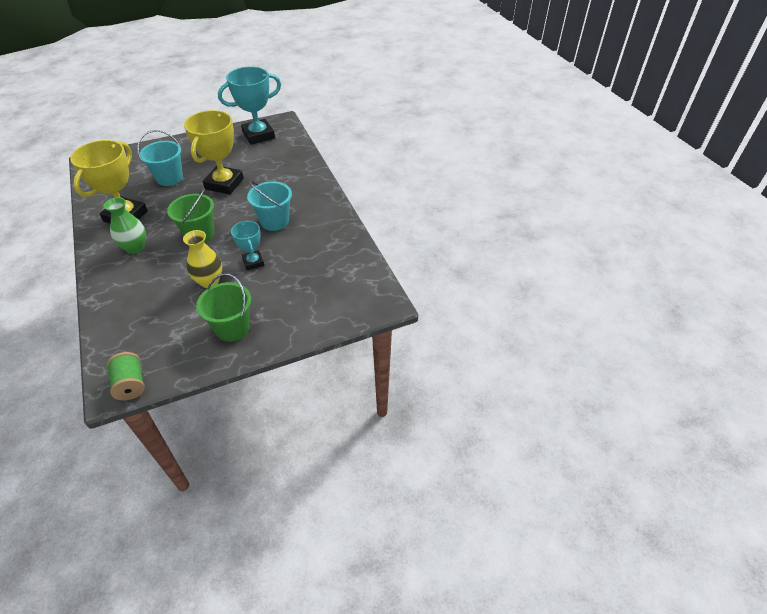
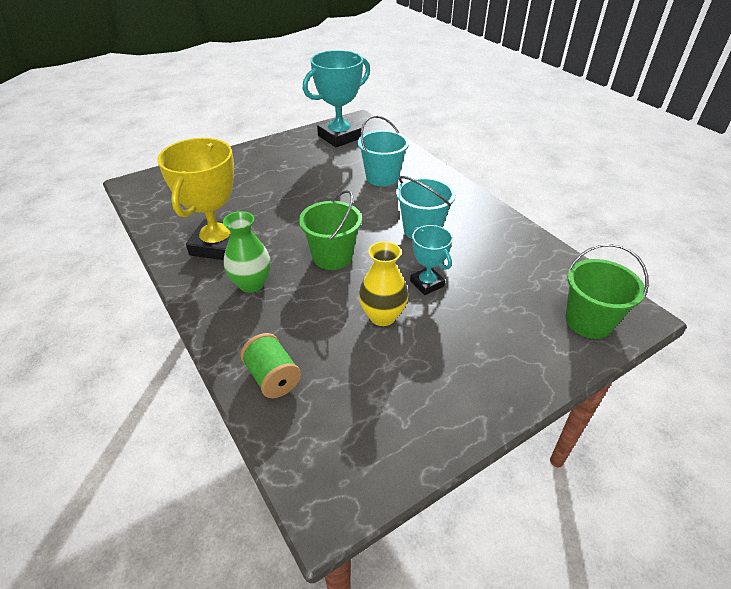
camera: 10 degrees left, 5 degrees down
(131, 384) = (352, 492): green spool -> green spool (273, 378)
(169, 178) = (253, 193): turquoise bucket -> turquoise bucket (382, 177)
(224, 184) = (329, 193): yellow trophy -> none
(232, 328) = (455, 378): green bucket -> green bucket (588, 321)

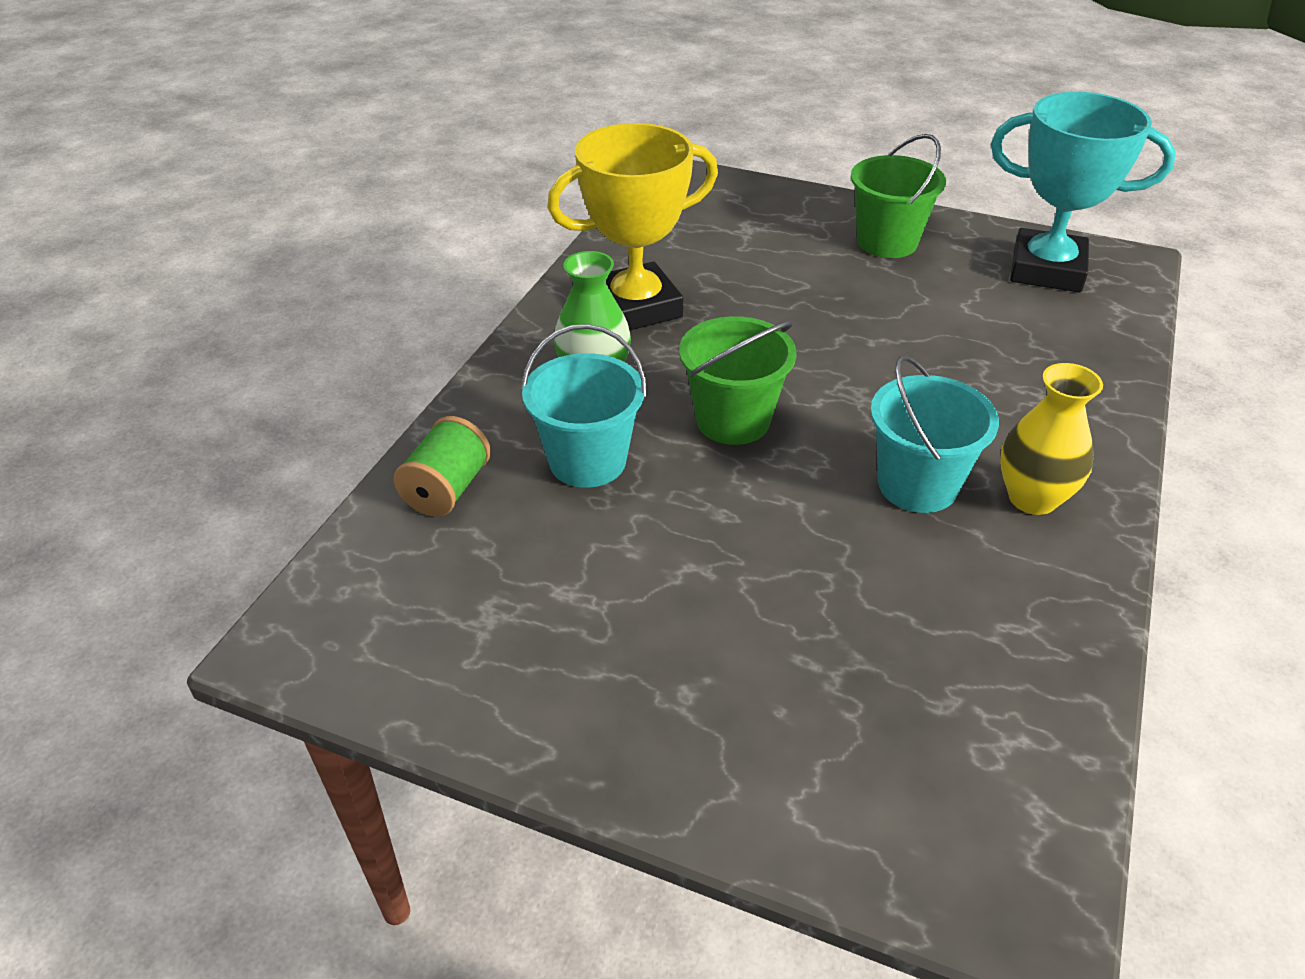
camera: 55 degrees right, 0 degrees up
(382, 177) = (1002, 371): turquoise bucket -> turquoise bucket (587, 461)
(382, 316) = (659, 537): yellow vase -> yellow vase (1032, 498)
(427, 283) = (786, 553): turquoise trophy -> none
(588, 321) = (923, 828): green bucket -> green bucket (887, 242)

